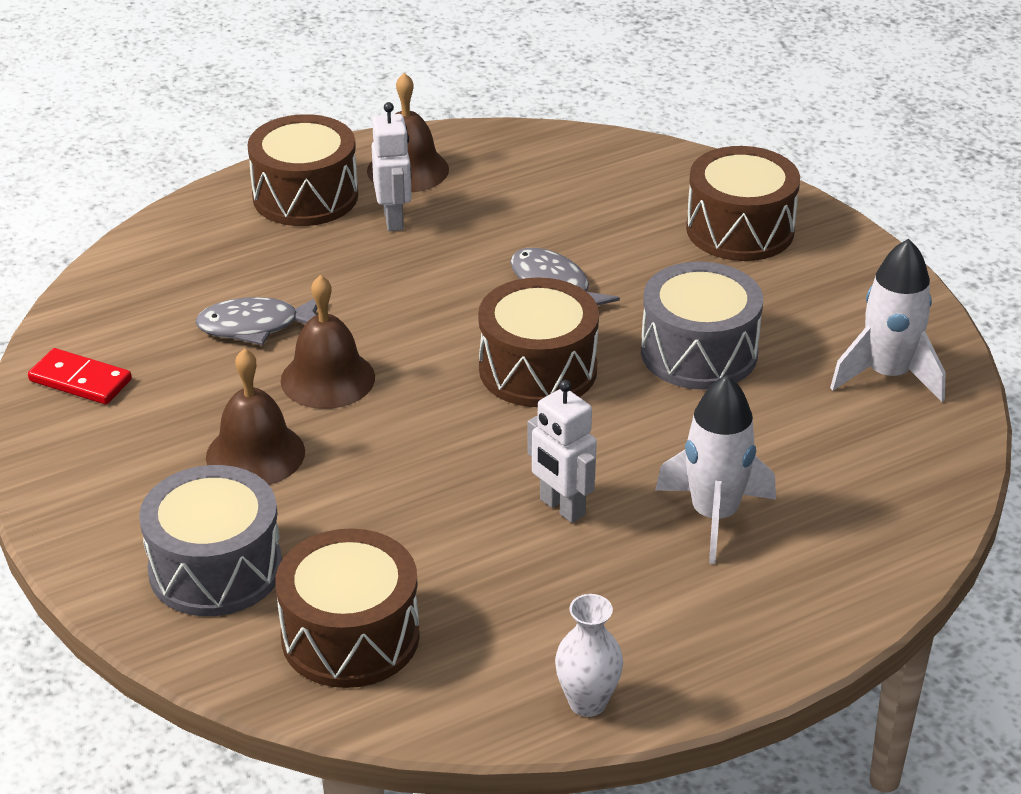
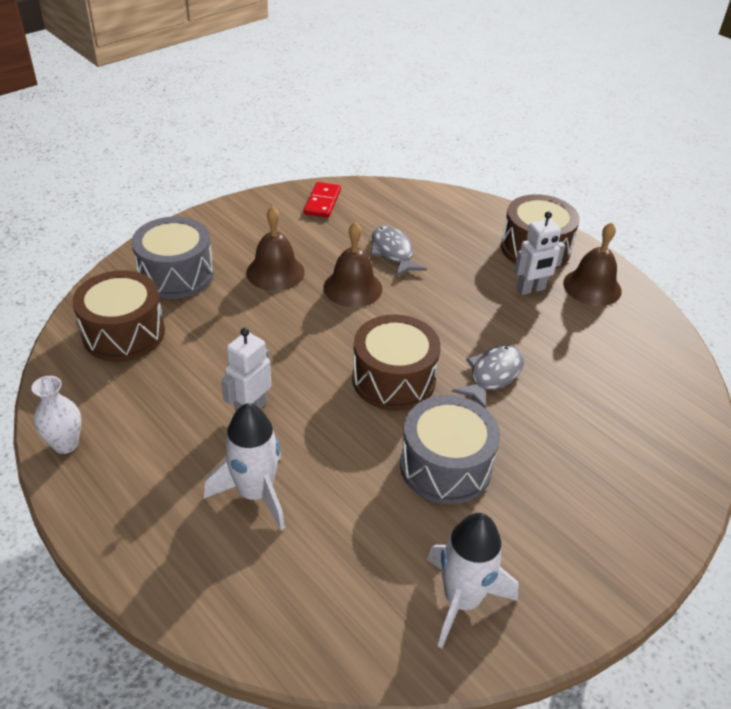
camera: 75 degrees right, 5 degrees up
(740, 230) = (623, 478): brown drum -> none

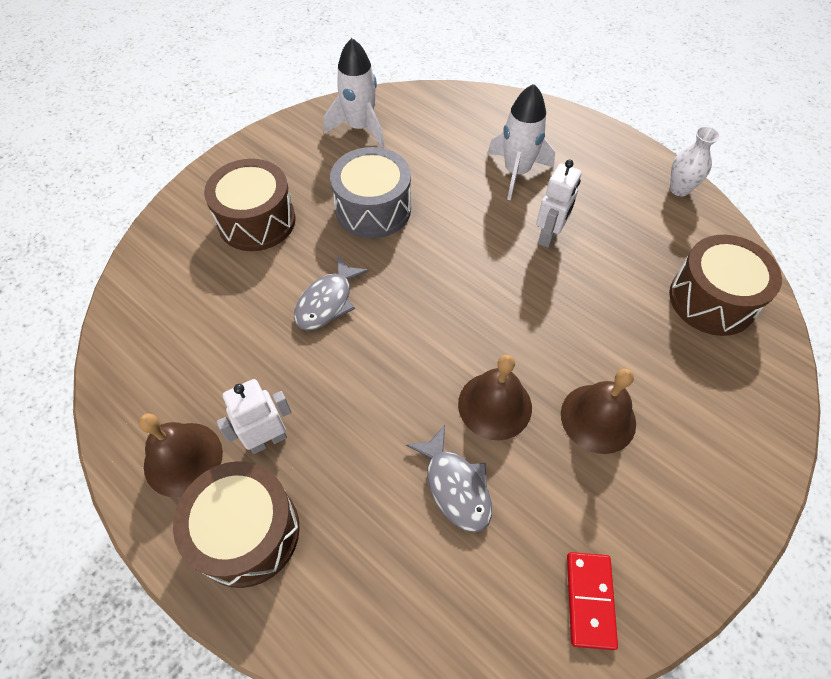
camera: 175 degrees right, 15 degrees up
(176, 275) = (713, 393): grey drum -> none
(393, 379) = (426, 283): brown drum -> brown drum (257, 221)

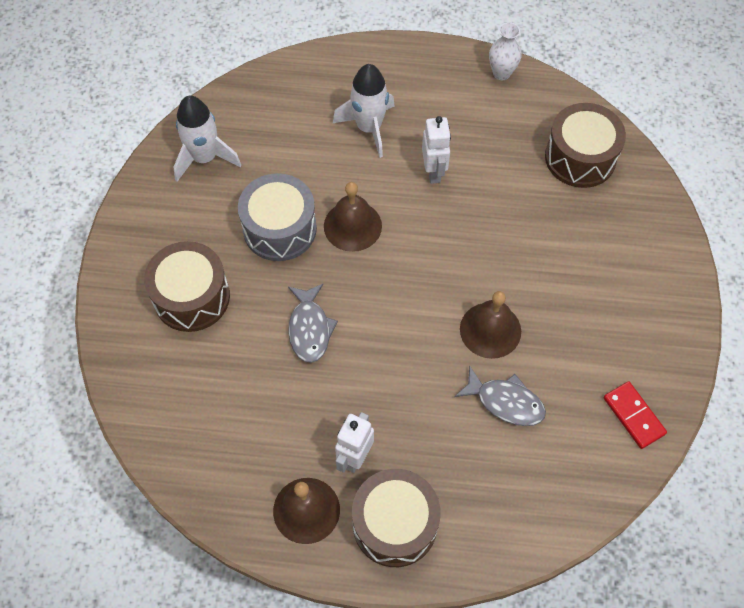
camera: 35 degrees left, 5 degrees up
(598, 418) = (562, 295): brown bell -> brown bell (352, 226)

